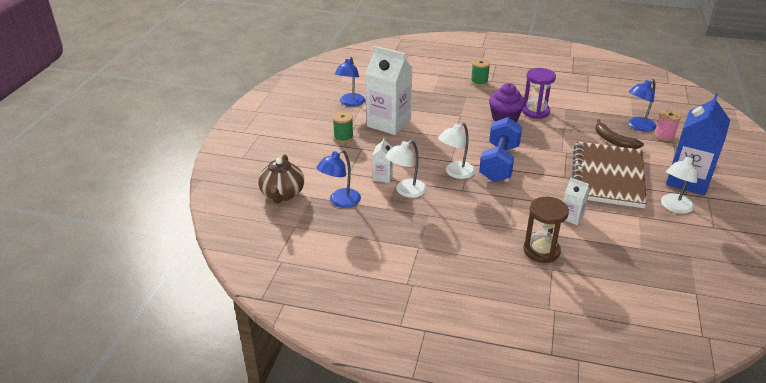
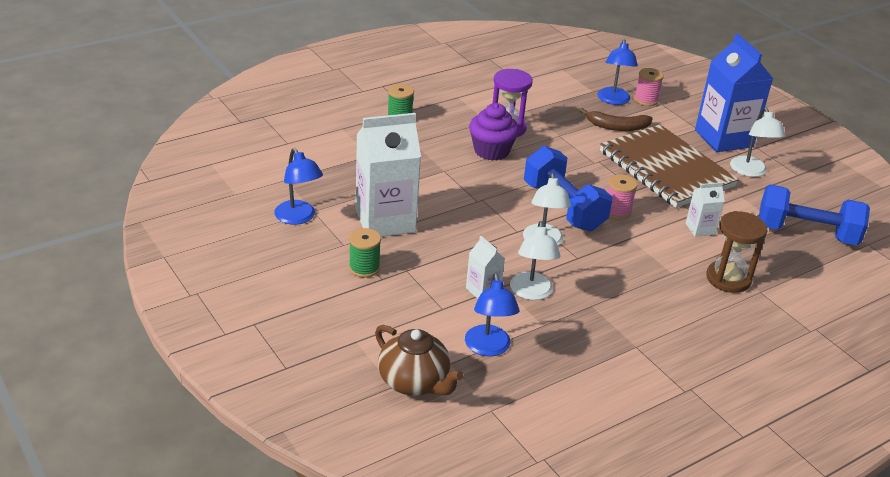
camera: 50 degrees left, 0 degrees up
(530, 181) = (617, 211): none -> pink spool
(652, 260) = (806, 233): none -> blue dumbbell

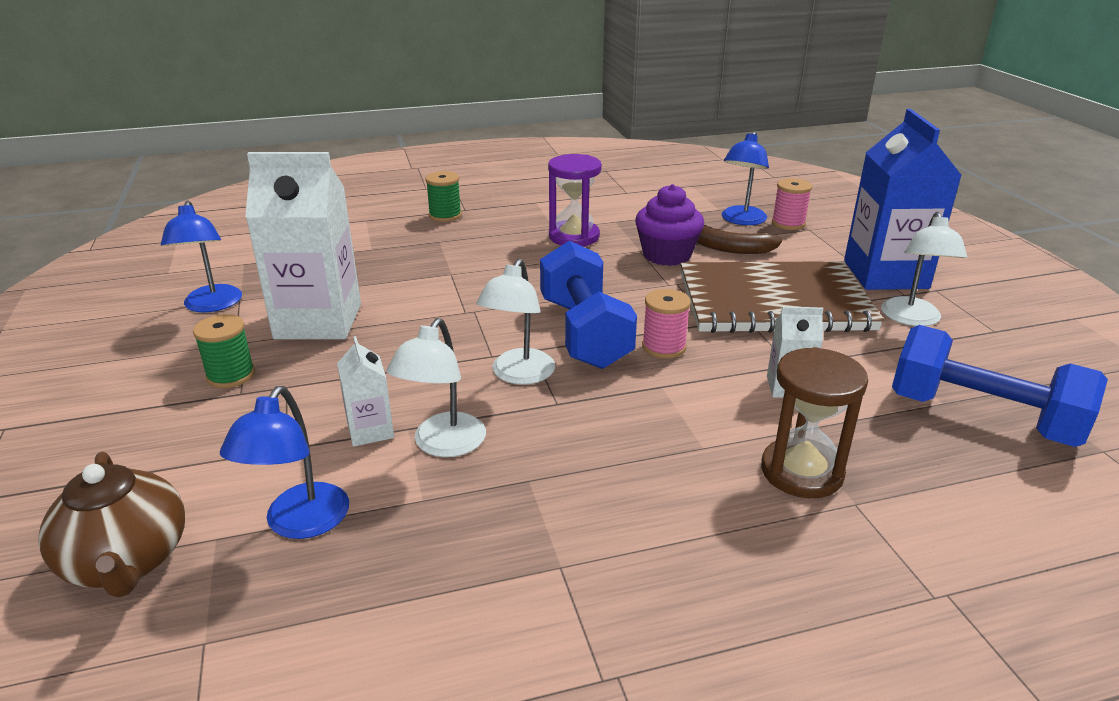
camera: 20 degrees right, 5 degrees down
(491, 151) = (532, 258): purple cupcake -> purple cupcake (667, 255)
(666, 169) = (774, 302): brown notebook -> brown notebook turned 75 degrees counterclockwise

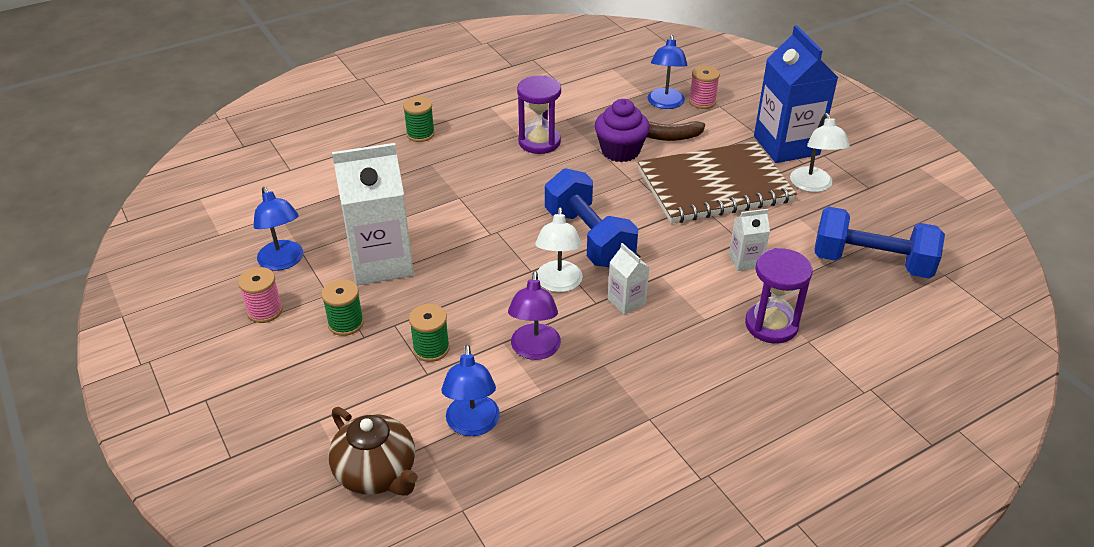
camera: 15 degrees left, 10 degrees up
(311, 420) = (431, 348): none -> green spool
(370, 430) = (478, 349): white carton -> white carton (626, 301)
(443, 445) = (534, 350): white lamp -> purple lamp
(664, 347) = (650, 241): pink spool -> pink spool (265, 311)
(801, 472) = (771, 325): brown hourglass -> purple hourglass

